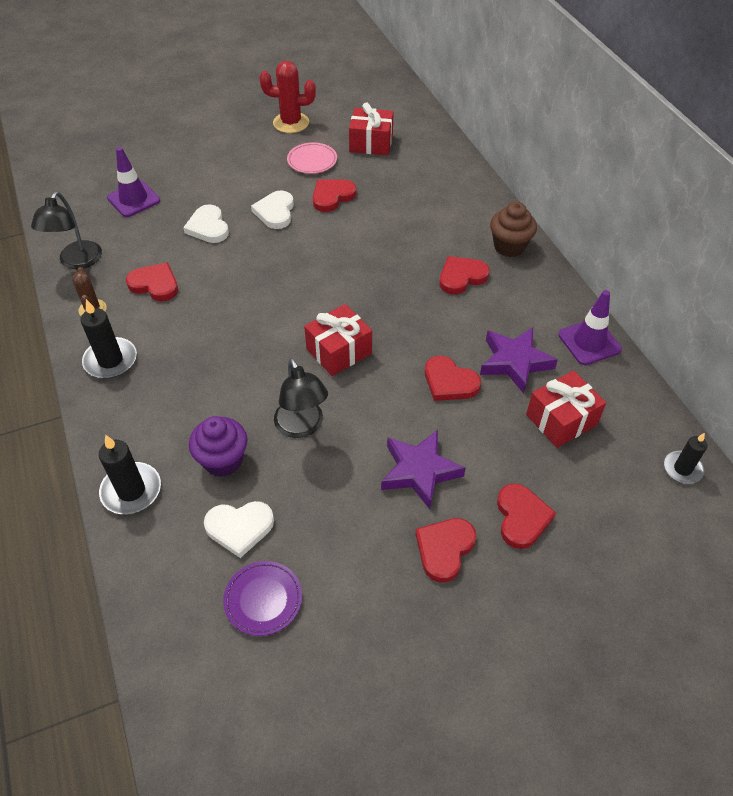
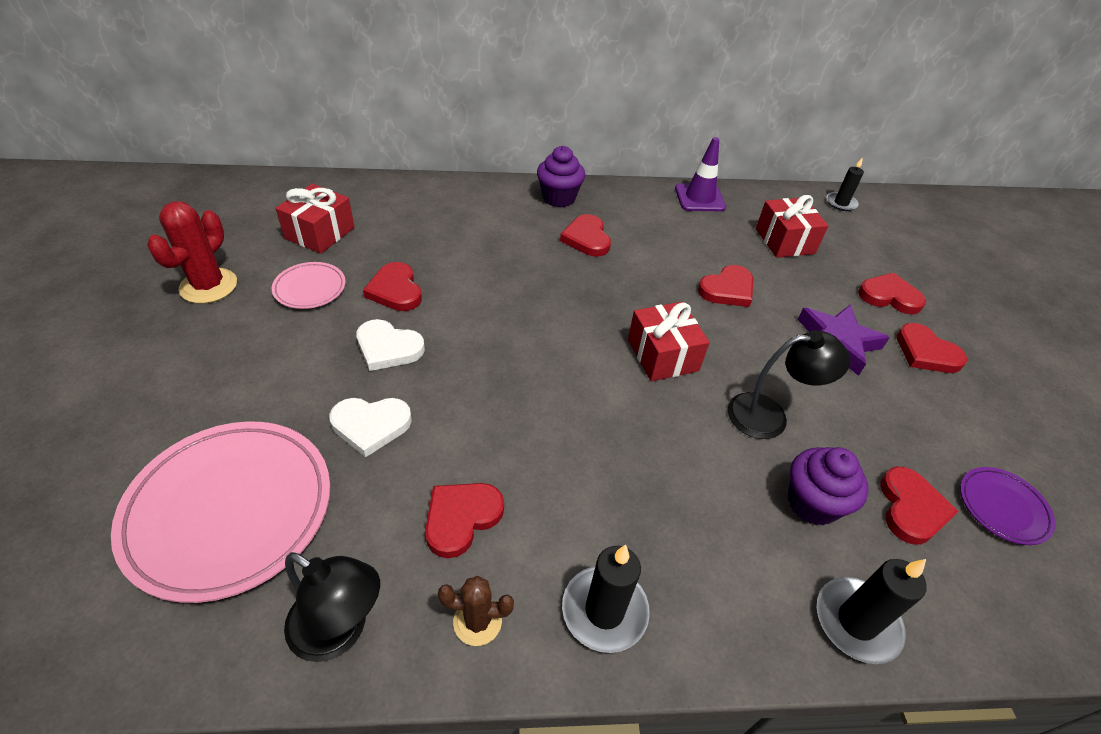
camera: 75 degrees left, 5 degrees down
(134, 199) = (230, 510): purple traffic cone -> pink plate
(239, 528) = (911, 508): white heart -> red heart
(509, 246) = (559, 198): brown cupcake -> purple cupcake
(515, 362) = (712, 243): purple star -> none

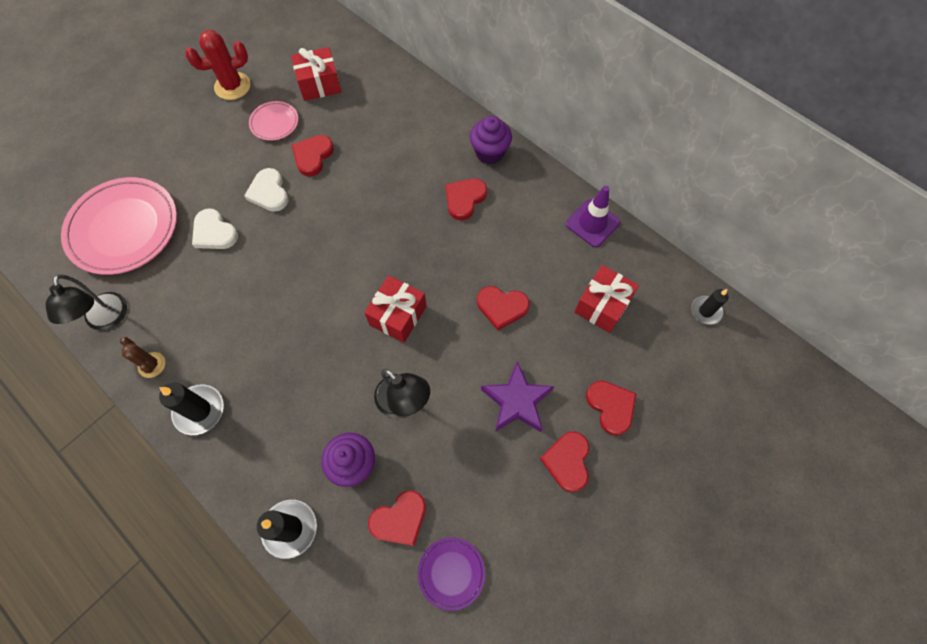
camera: 50 degrees right, 20 degrees up
(461, 518) = (197, 314): red heart -> none

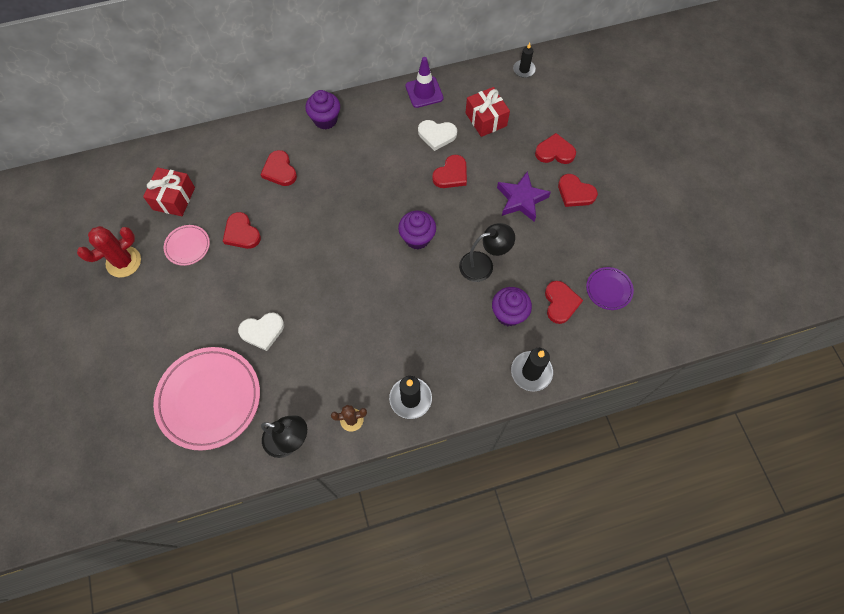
camera: 60 degrees left, 0 degrees up
(232, 86) = (123, 262): red cactus -> red cactus turned 45 degrees clockwise
(269, 192) = (253, 277): white heart -> white heart (437, 135)
(398, 315) = (417, 238): red gift -> purple cupcake
(464, 199) = (353, 154): red heart -> red heart (280, 170)

